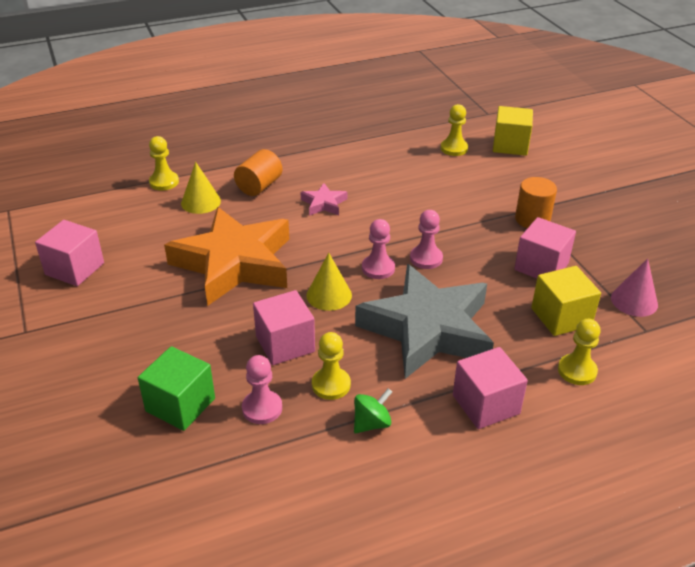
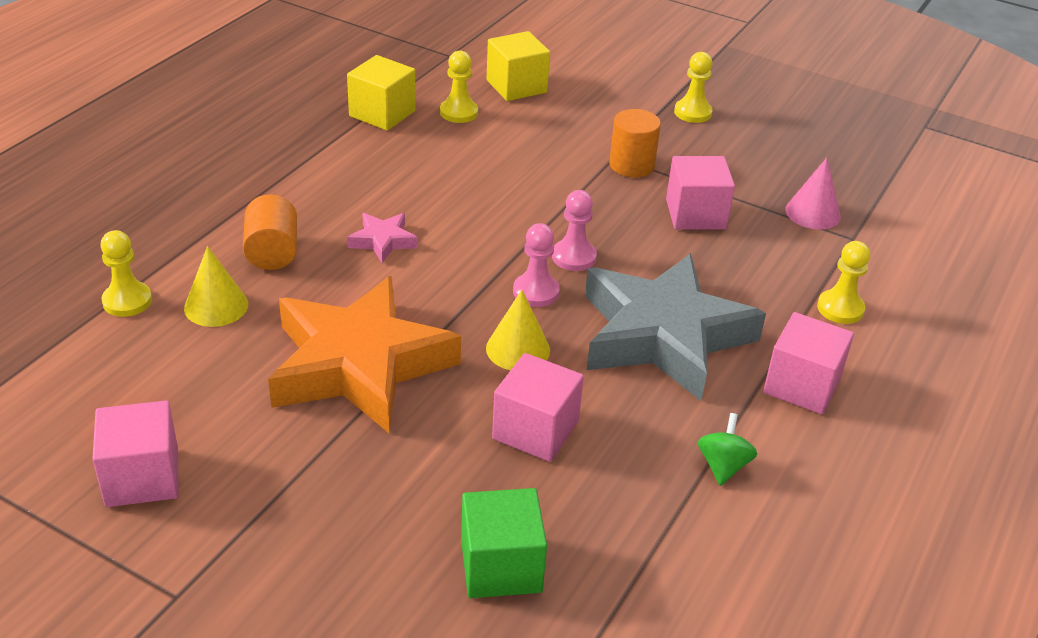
camera: 40 degrees left, 0 degrees up
(262, 408) = (596, 516): pink pawn -> none
(331, 385) = (637, 448): yellow pawn -> yellow pawn (692, 112)
(561, 317) = (769, 260): yellow cube -> yellow cube (382, 113)

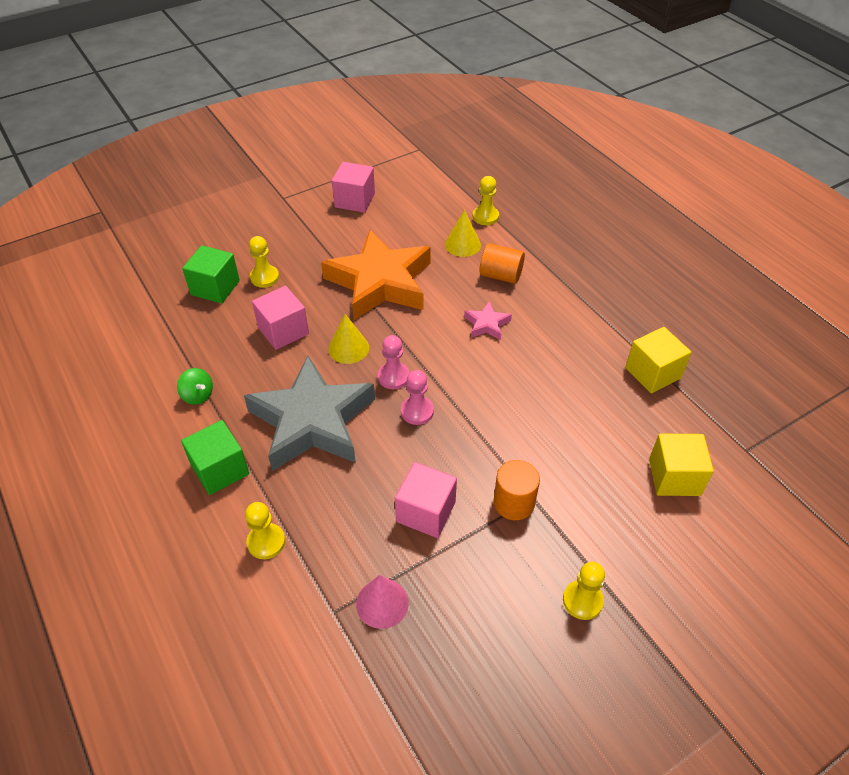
camera: 120 degrees right, 10 degrees up
(459, 112) = (639, 420): yellow pawn -> yellow pawn (264, 277)
(802, 385) = (220, 470): pink cube -> green cube

